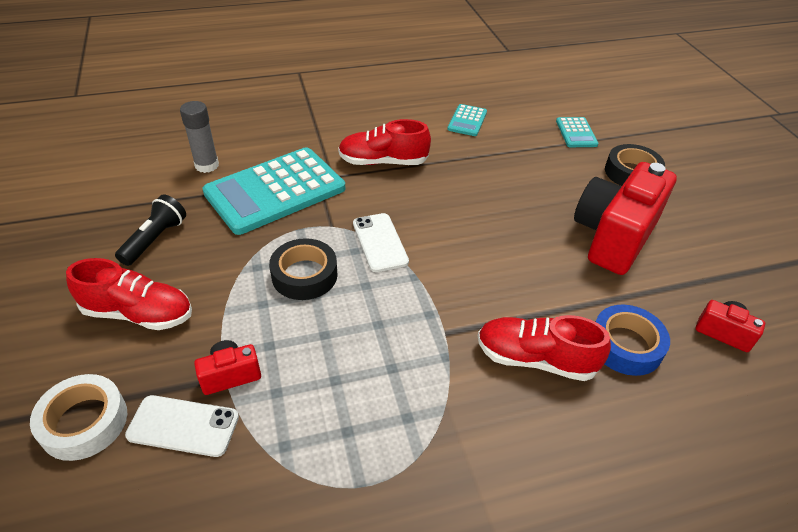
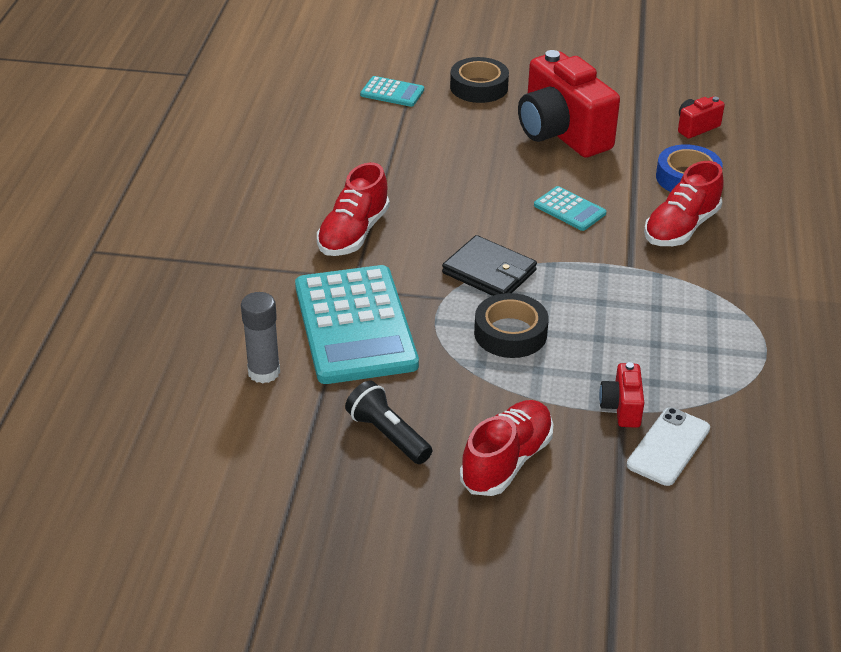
camera: 65 degrees left, 5 degrees down
(84, 422) = (637, 513): white tape -> none
(380, 242) = (489, 272): white phone -> black wallet
(467, 121) = (316, 152): turquoise calculator -> turquoise calculator (569, 209)

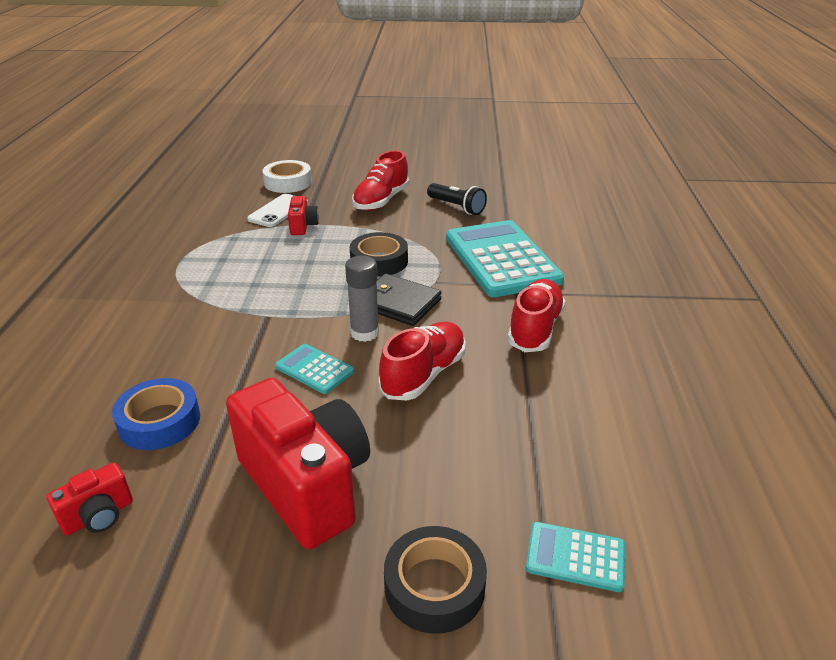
camera: 175 degrees right, 5 degrees down
(264, 372) = (553, 230): grey glue stick -> grey glue stick (364, 333)
(674, 529) = (288, 182): none -> white tape
(681, 228) = (199, 356): red shoe -> red shoe (424, 374)

